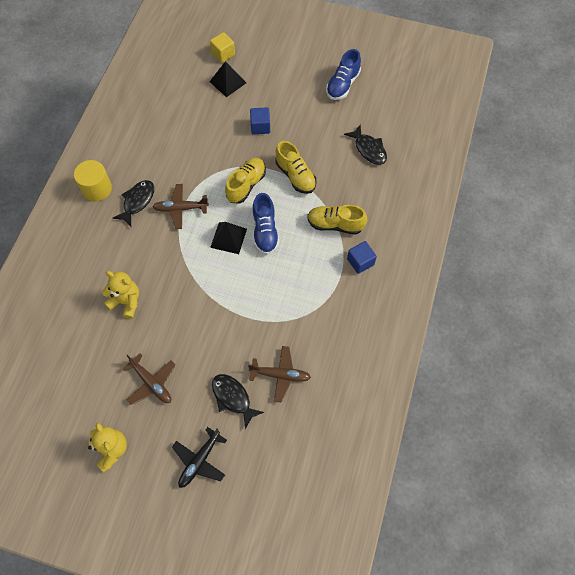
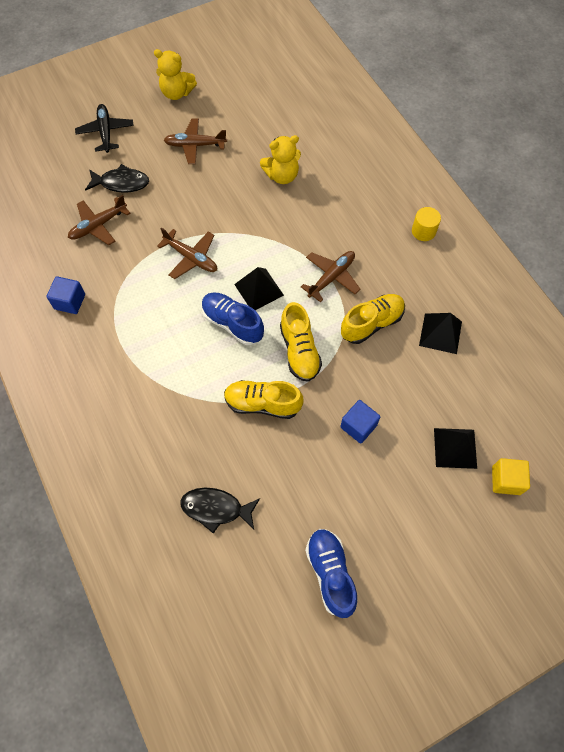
camera: 135 degrees right, 0 degrees up
(97, 189) = (423, 231): yellow cylinder -> yellow cylinder, size x0.66
(137, 201) = (375, 251): black fish -> none
(165, 131) = (440, 333): none -> black pyramid
(245, 294) = (191, 258): none -> brown plane
(335, 224) = (171, 388): yellow shoe -> yellow shoe (371, 323)
(360, 262) = (112, 372): blue cube -> blue cube (70, 301)

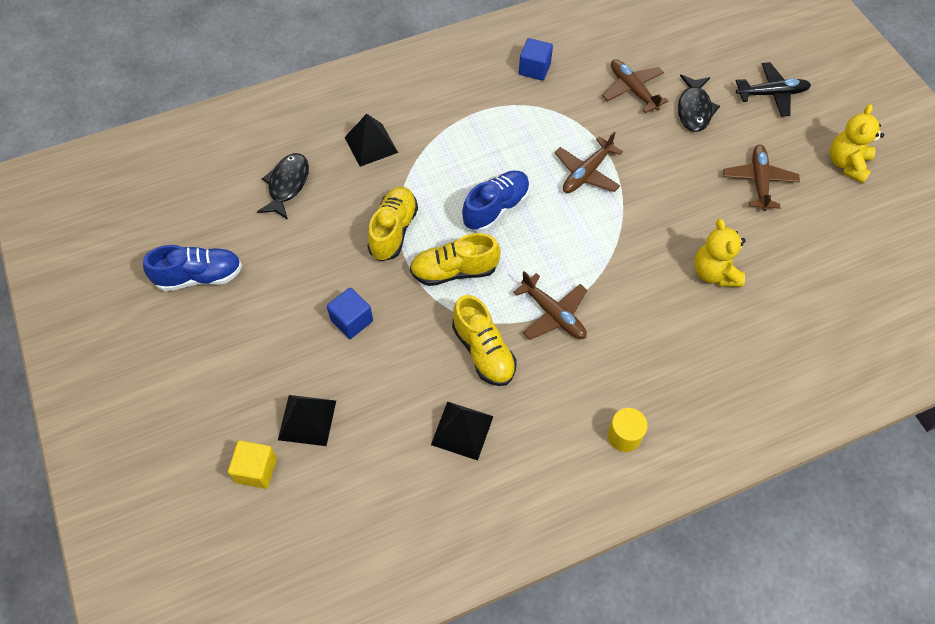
camera: 95 degrees right, 5 degrees down
(259, 289) = (540, 236): black pyramid -> black pyramid (371, 144)

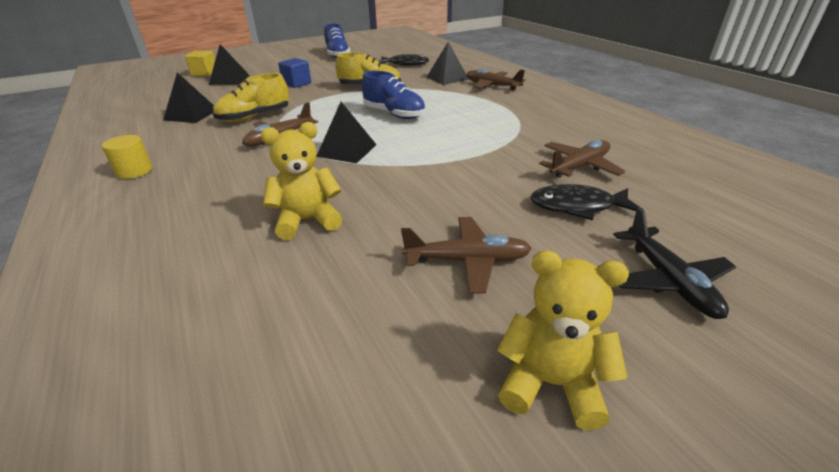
camera: 85 degrees right, 25 degrees down
(454, 271) = (332, 105): yellow shoe -> none
(534, 69) = (568, 120): blue cube -> none
(586, 173) = (444, 146): brown plane -> brown plane (492, 86)
(588, 251) = (347, 150): none -> black pyramid

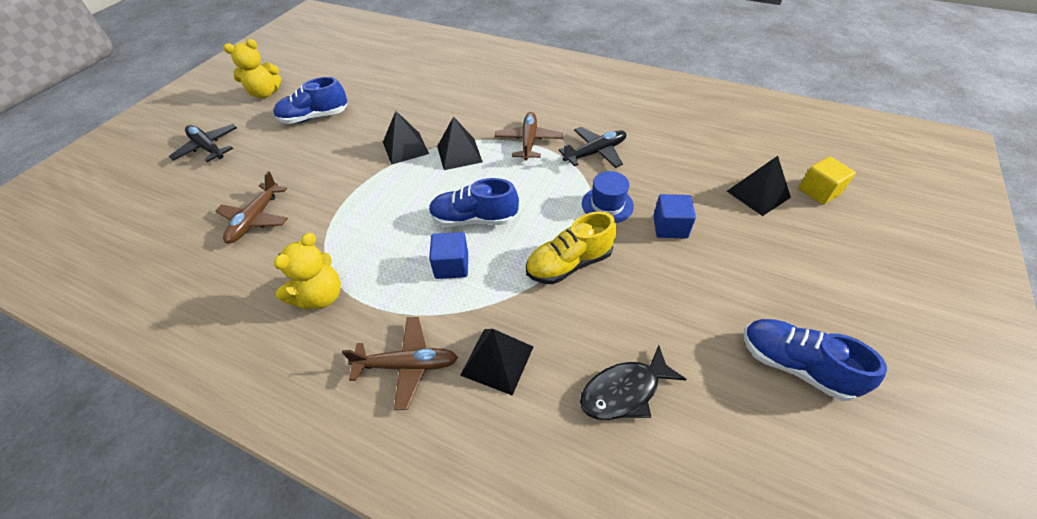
camera: 145 degrees right, 15 degrees up
(134, 171) = (567, 81): yellow cylinder -> none
(191, 114) = (653, 130): black pyramid -> black pyramid (405, 148)
(254, 117) = (595, 153): yellow shoe -> black plane
(306, 97) = (607, 205): none -> blue hat
(307, 221) = (417, 101): yellow teddy bear -> yellow teddy bear (321, 296)
(434, 103) = (451, 266): none -> blue cube
(467, 261) = (314, 117): brown plane -> blue shoe
(577, 206) = (257, 175): black fish -> none

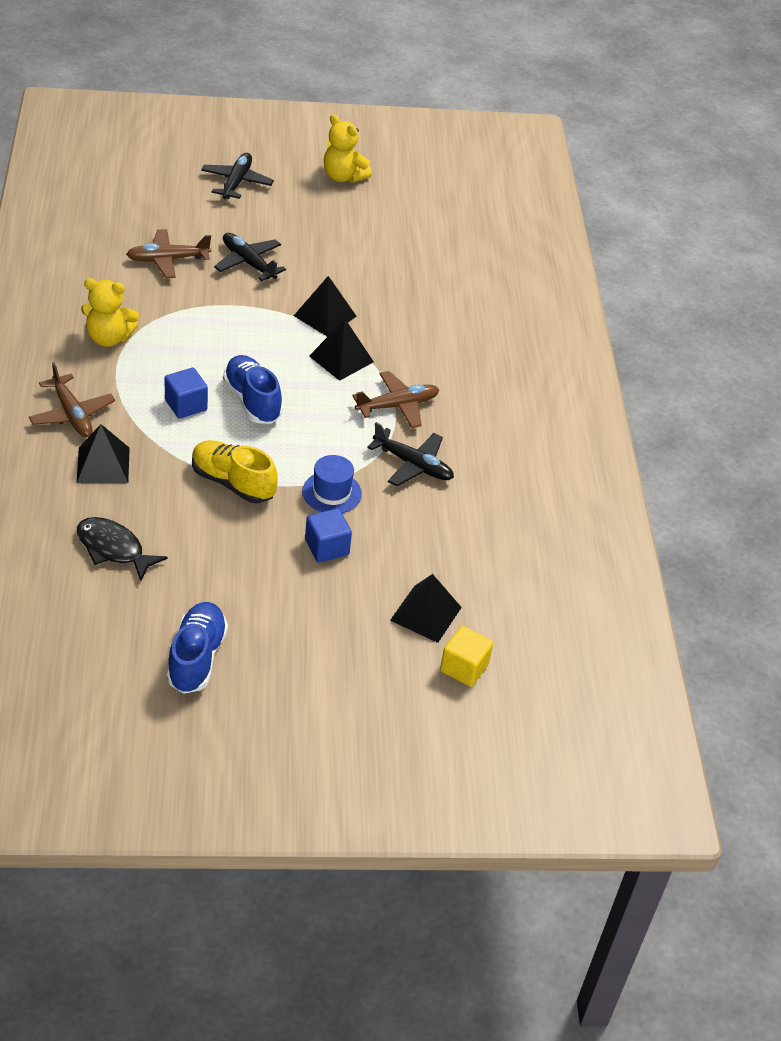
camera: 55 degrees right, 5 degrees down
(308, 170) = (248, 263): none -> black plane
(314, 117) = (329, 230): blue shoe -> none

